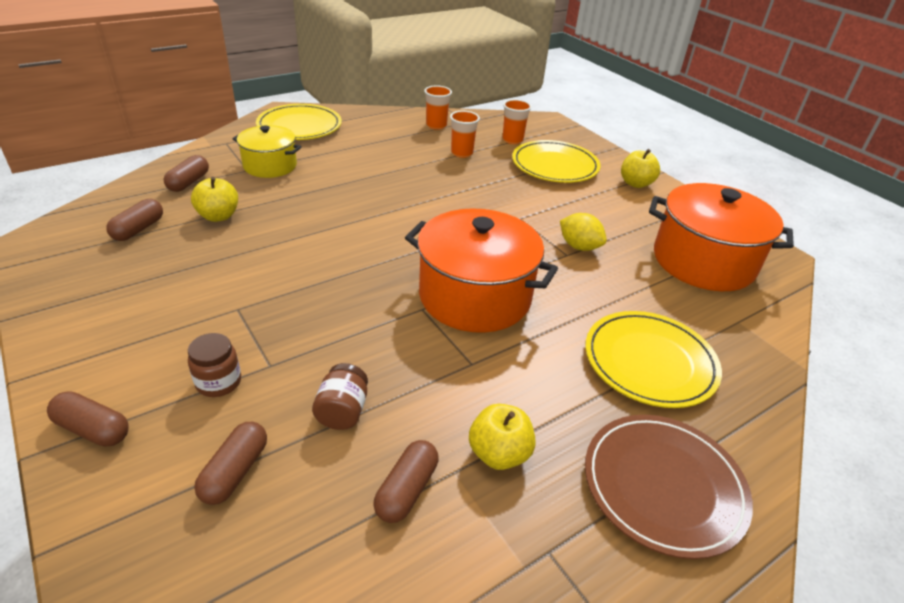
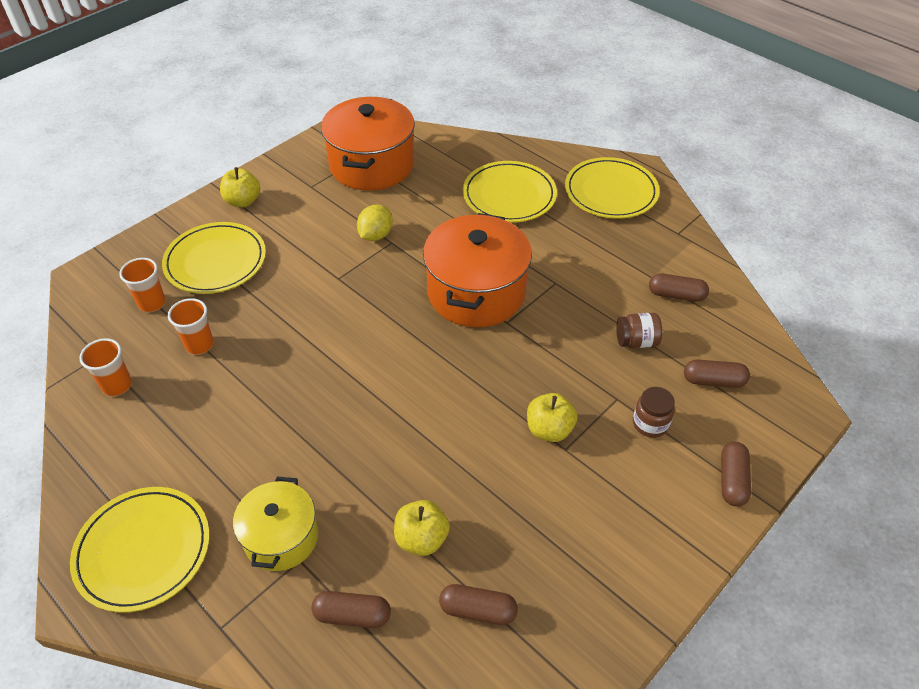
camera: 100 degrees left, 10 degrees up
(499, 453) = (627, 259): yellow apple -> yellow apple (549, 429)
(663, 486) = (611, 192): brown plate -> yellow plate

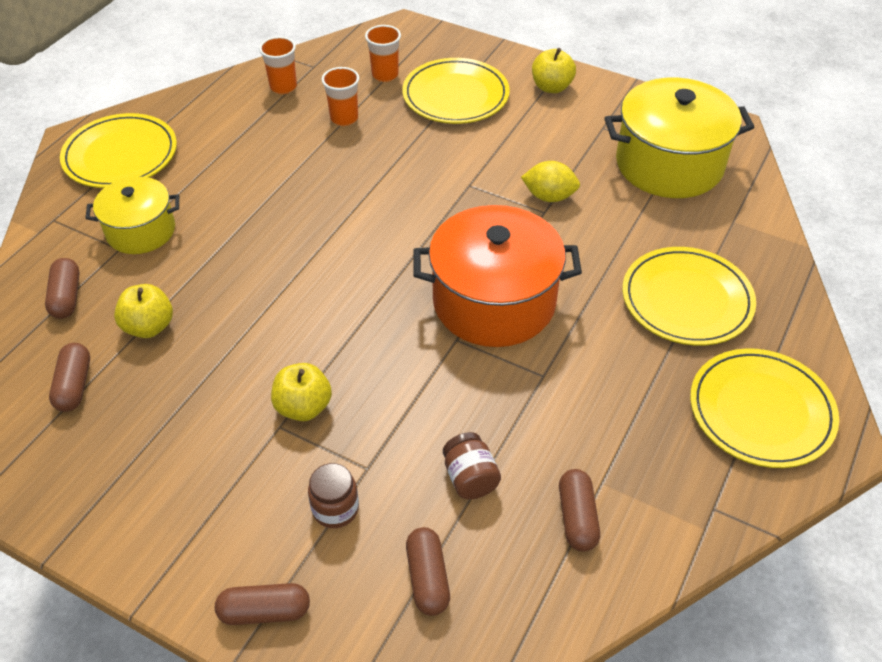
camera: 75 degrees right, 0 degrees up
(372, 165) = (669, 164): orange pot -> yellow pot

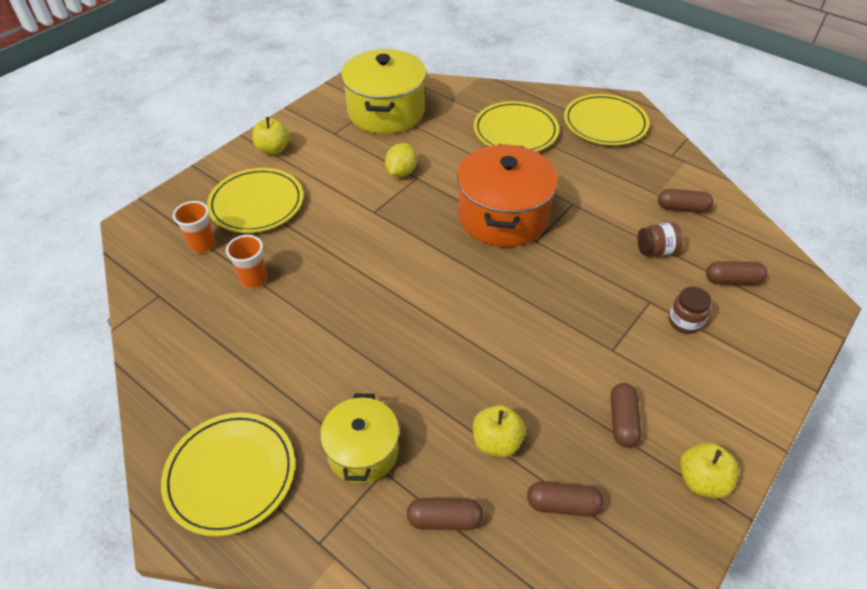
camera: 80 degrees left, 0 degrees up
(265, 611) = (769, 367): brown capsule -> brown capsule (622, 421)
(283, 87) = (180, 322): orange cup -> none
(303, 407) = (594, 333): yellow apple -> yellow apple (701, 480)

